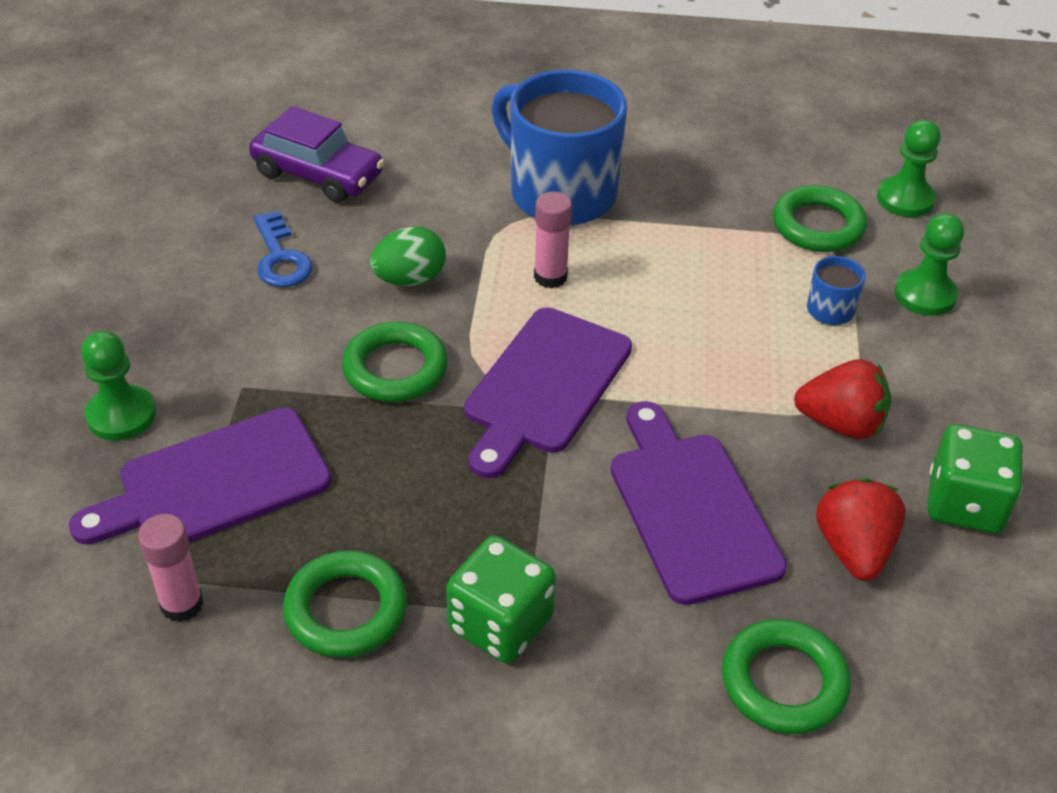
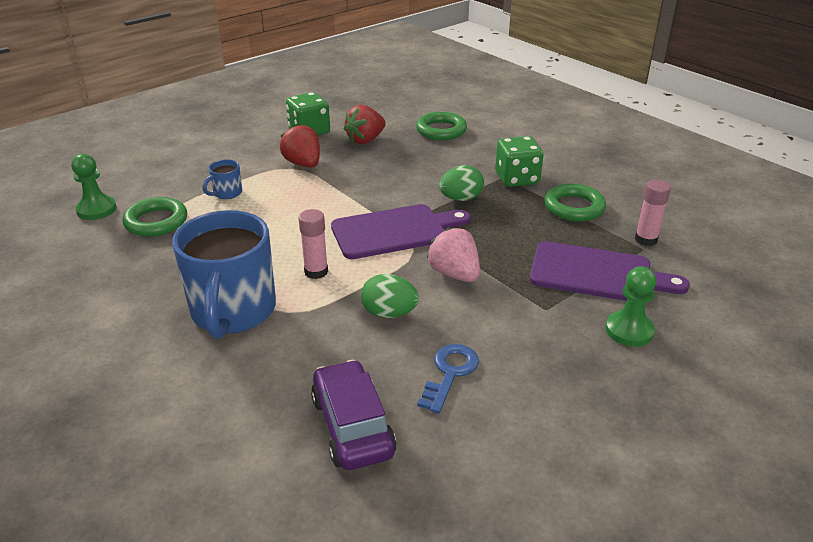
camera: 135 degrees left, 10 degrees down
(395, 369) = (454, 274): green ring -> pink strawberry
(533, 508) = (461, 198): none -> green egg
(691, 509) = (401, 171): purple cutting board -> none
(925, 294) = (182, 178): green pawn -> none

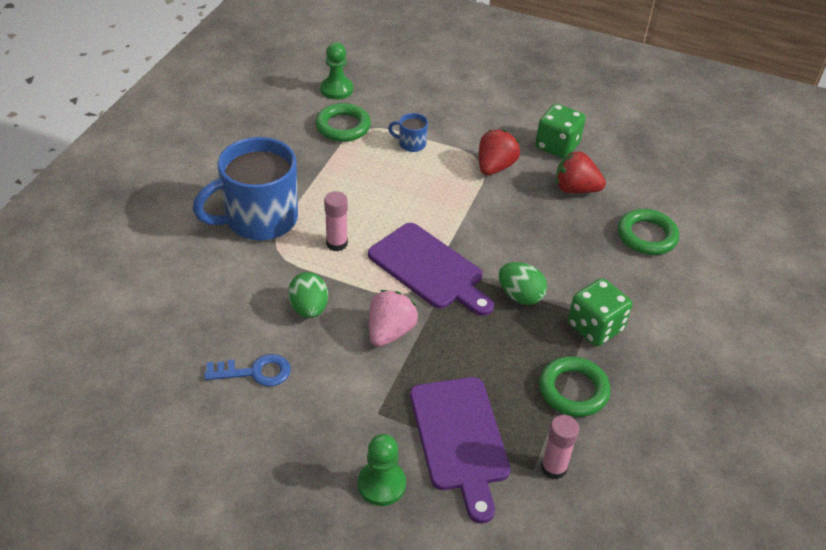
camera: 60 degrees right, 10 degrees up
(352, 426) = (170, 335): purple car -> none

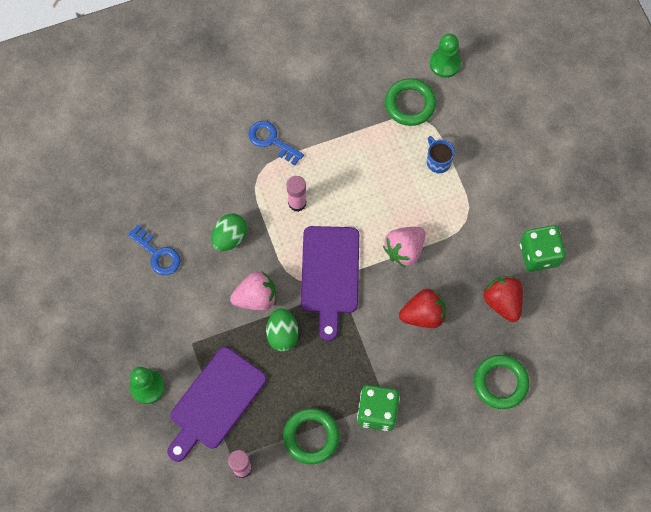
camera: 50 degrees right, 25 degrees up
(259, 220) = (272, 141): blue mug -> blue key
(463, 211) = (404, 250): none -> pink strawberry
(495, 167) = (471, 233): red strawberry -> red strawberry (423, 315)
(520, 296) = (360, 346): green egg -> green egg (282, 334)

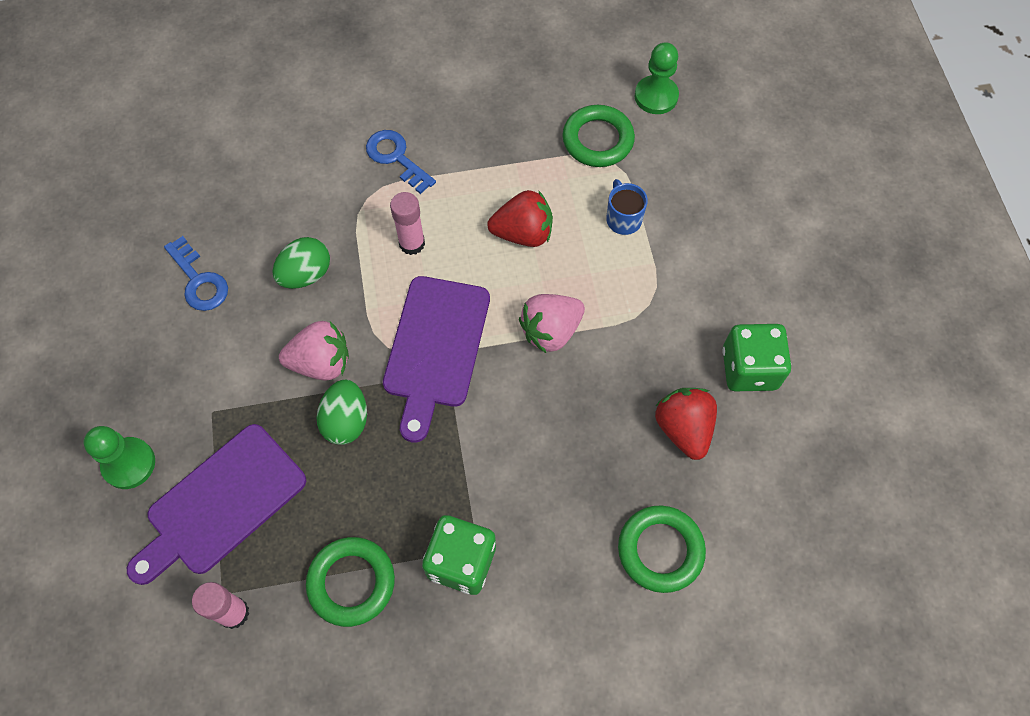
camera: 10 degrees right, 5 degrees down
(423, 315) = (560, 427): red strawberry -> red strawberry (523, 233)

